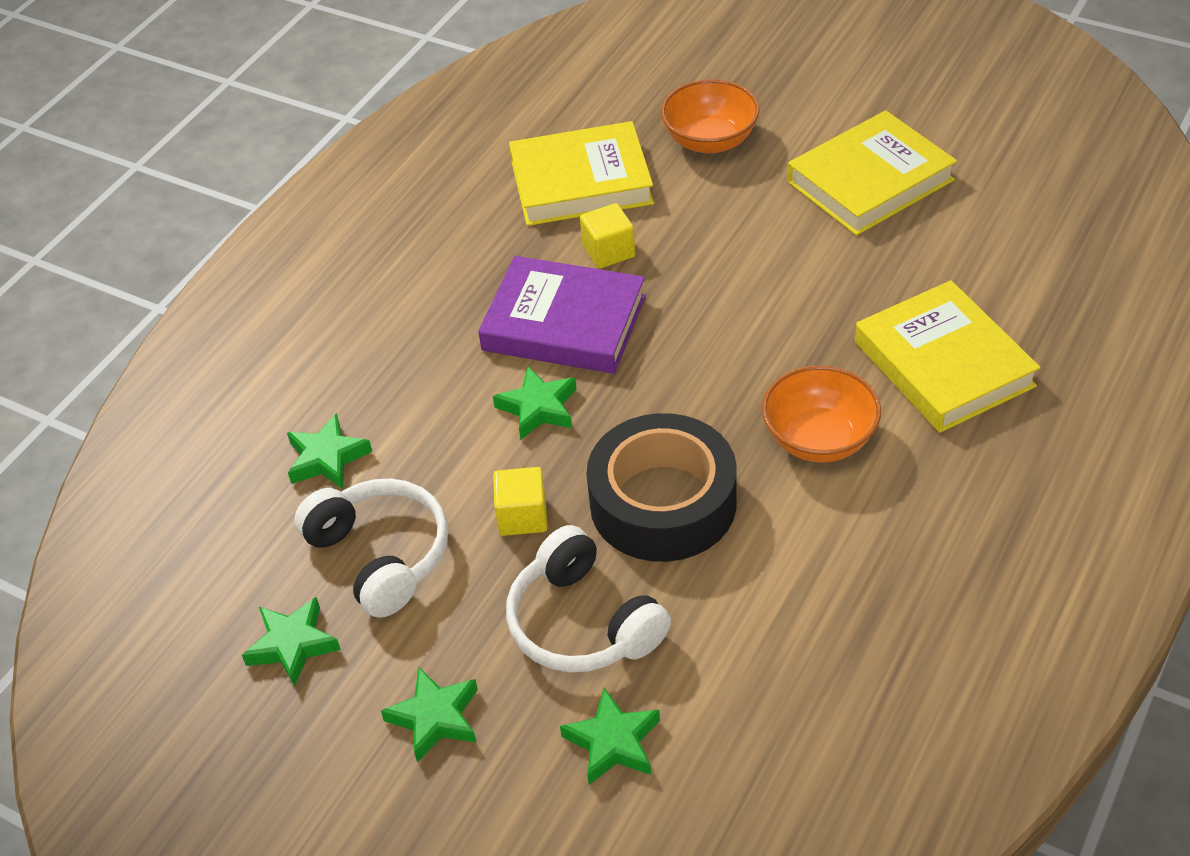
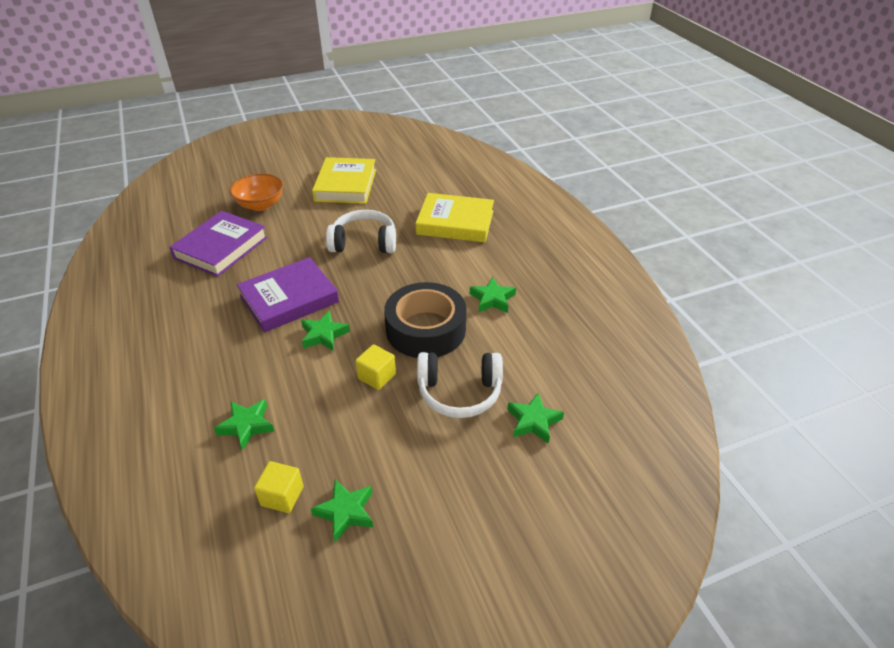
camera: 55 degrees left, 5 degrees down
(381, 555) = (334, 441): white headphones -> white headphones (364, 242)
(435, 718) = (455, 478): green star -> green star (492, 299)
(581, 182) = (221, 248): yellow book -> purple book
(608, 251) = (271, 263): yellow cube -> yellow cube (282, 496)
(819, 439) = (450, 270): orange bowl -> none

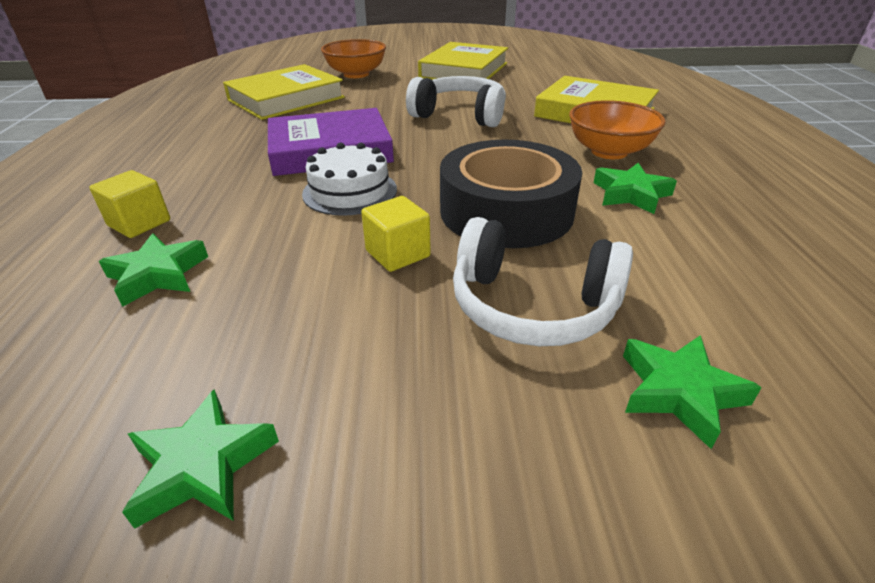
camera: 20 degrees right, 5 degrees down
(221, 248) = (286, 99): purple book -> yellow book
(282, 496) = (117, 397): yellow cube -> yellow cube (139, 223)
(324, 335) = (350, 191): green star -> white cake
(473, 262) = (609, 152): none -> orange bowl

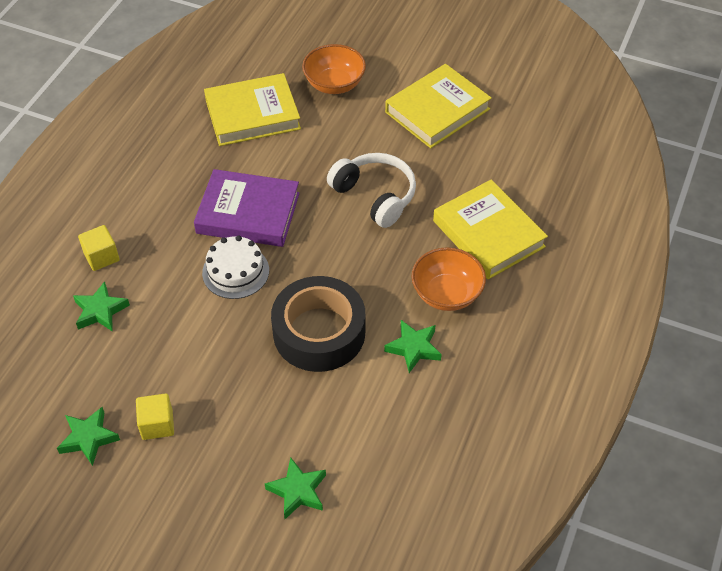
camera: 25 degrees right, 15 degrees up
(398, 254) = (230, 345): yellow cube -> yellow cube (157, 424)
(532, 306) = (273, 414): white headphones -> none

